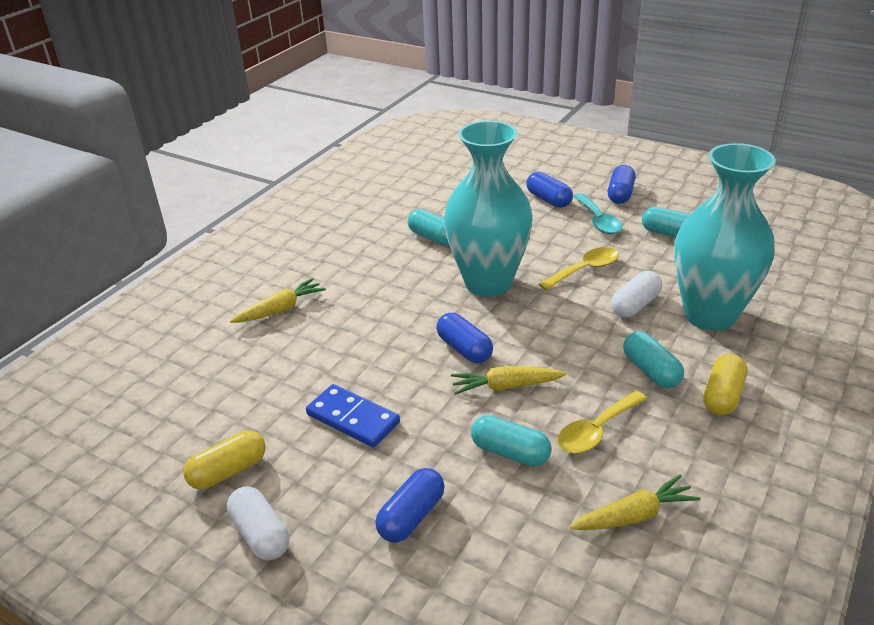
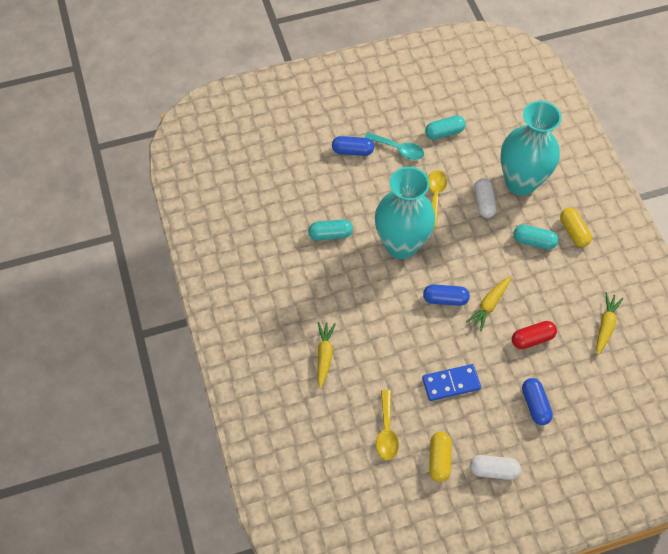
camera: 50 degrees left, 25 degrees up
(510, 452) = (532, 339): turquoise capsule -> red capsule
(596, 431) = (549, 296): yellow spoon -> yellow spoon (386, 431)
(620, 194) = (384, 116): blue capsule -> none

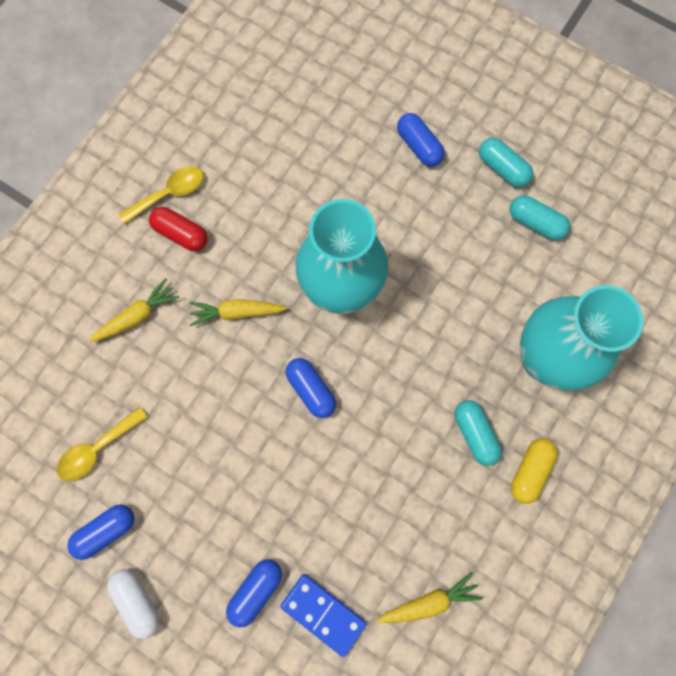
camera: 50 degrees right, 15 degrees up
(330, 234) = (290, 207): turquoise capsule -> turquoise capsule (502, 168)
(398, 149) = (466, 191): turquoise spoon -> none
(435, 195) = (439, 277): yellow spoon -> yellow spoon (169, 194)
(439, 459) = (106, 531): yellow capsule -> blue capsule
(451, 383) = (209, 475): blue domino -> blue domino (323, 613)
(484, 202) = (478, 338): white capsule -> none
(489, 305) = (344, 444): yellow carrot -> yellow carrot (236, 312)
(532, 339) = (340, 526): red capsule -> red capsule (181, 234)

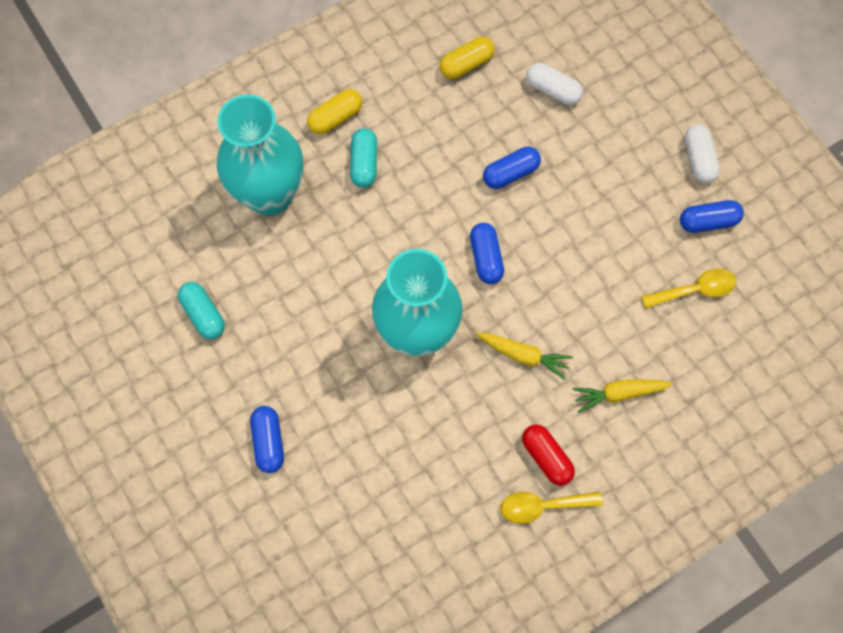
camera: 155 degrees left, 5 degrees down
(256, 590) = (599, 127): blue capsule -> blue capsule (510, 173)
(323, 613) = (553, 90): blue domino -> white capsule
(429, 601) = (466, 64): yellow carrot -> yellow capsule
(502, 168) = (201, 381): turquoise capsule -> none

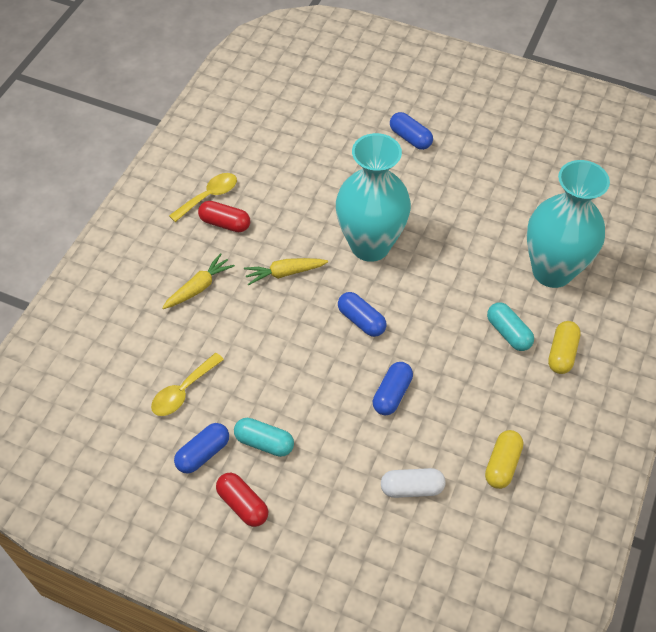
camera: 145 degrees right, 15 degrees down
(203, 314) = (518, 178): turquoise capsule -> turquoise capsule (264, 442)
(698, 159) = (242, 504): white capsule -> red capsule

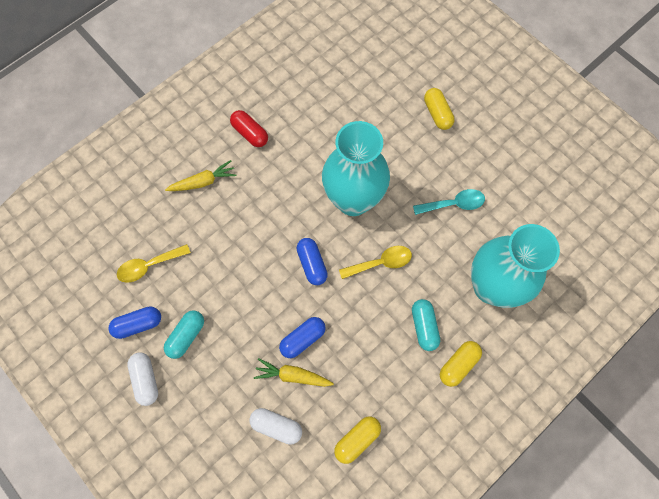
camera: 25 degrees right, 15 degrees up
(209, 196) = (249, 104): yellow spoon -> yellow spoon (381, 263)
(242, 504) = (146, 379): red capsule -> white capsule
(264, 442) = (186, 336): turquoise capsule -> turquoise capsule turned 75 degrees clockwise
(284, 273) = (274, 197): yellow carrot -> yellow carrot (293, 375)
(410, 138) = (437, 113): blue capsule -> yellow capsule
(473, 212) = (453, 204): none -> turquoise spoon

